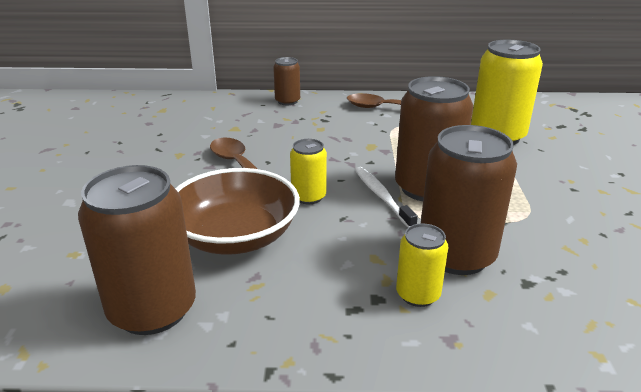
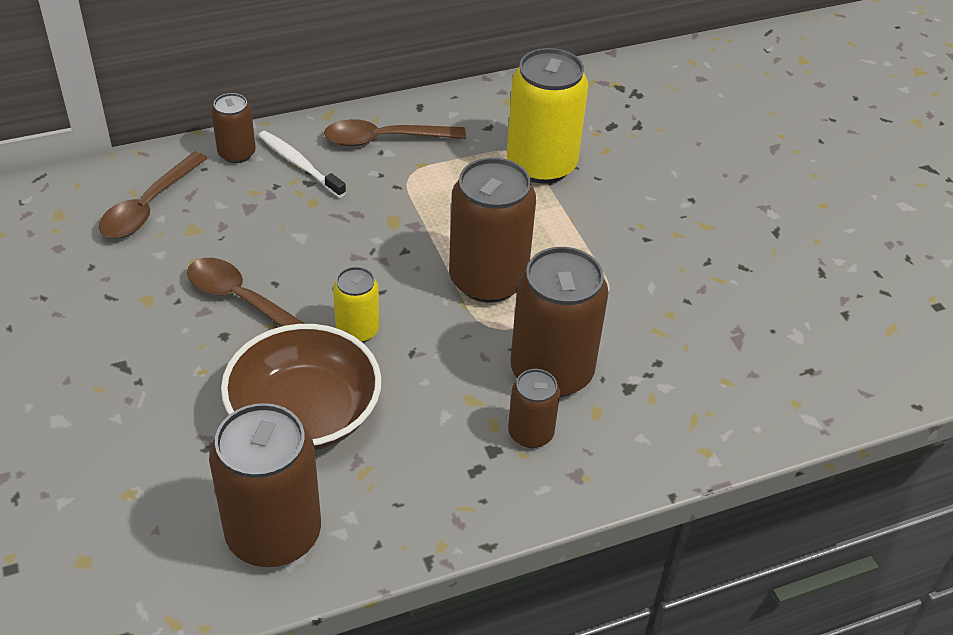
camera: 25 degrees left, 15 degrees up
(216, 114) = (149, 206): none -> brown spoon
(382, 196) = (442, 307): white toothbrush -> white toothbrush (299, 164)
(418, 294) = (530, 433): yellow can -> brown can

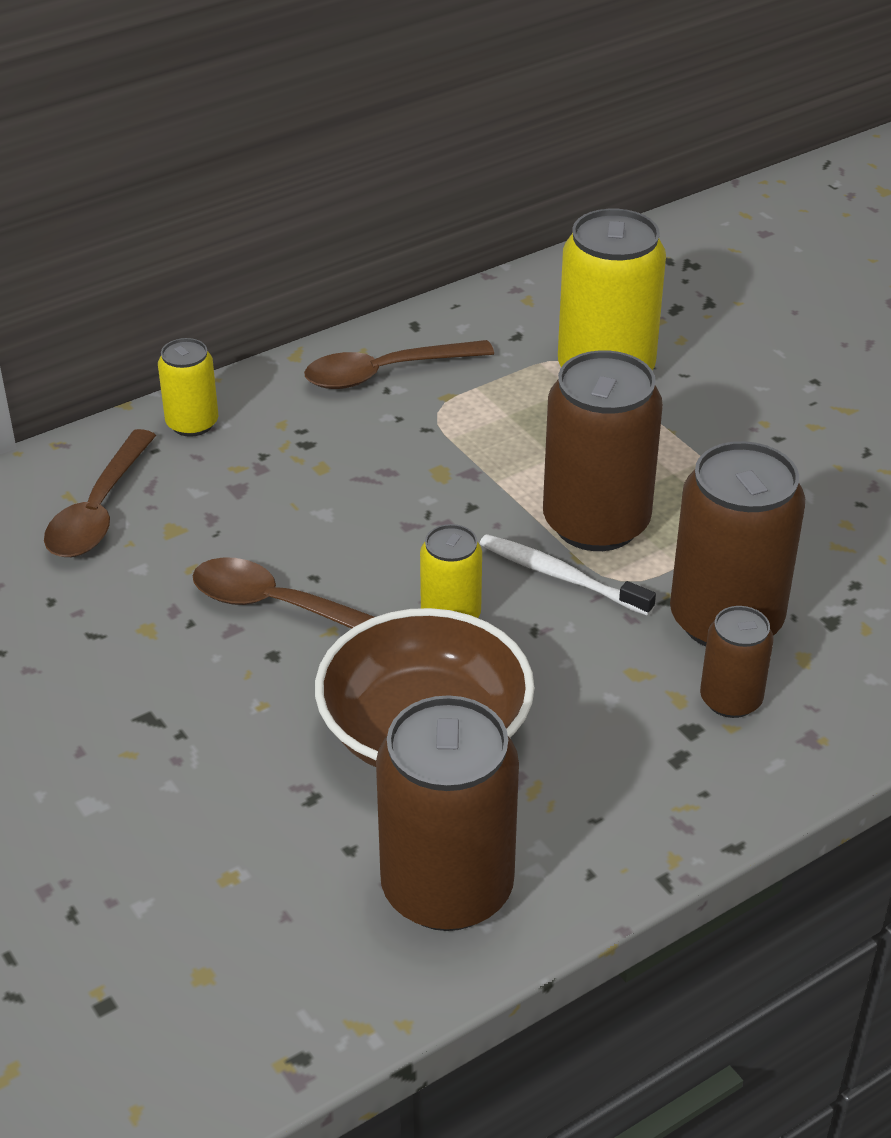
camera: 10 degrees left, 5 degrees down
(237, 153) = (192, 423): brown can -> yellow can
(299, 164) = (284, 423): white toothbrush -> white toothbrush (561, 576)

